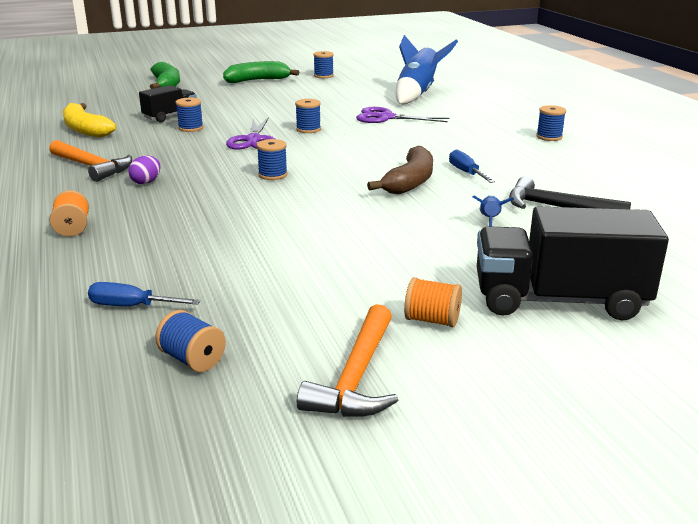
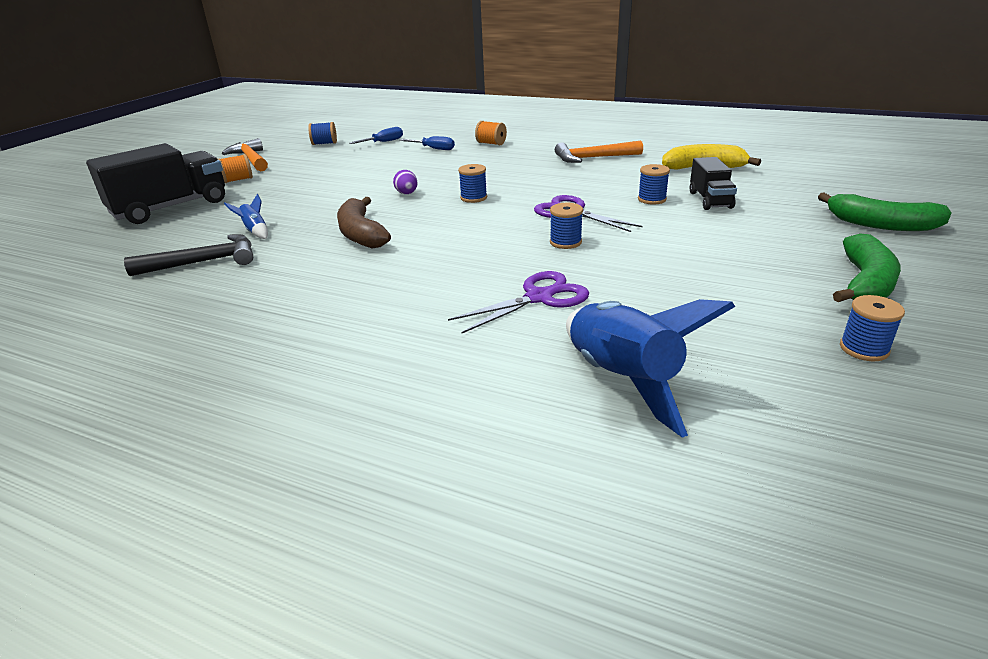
camera: 135 degrees right, 5 degrees up
(146, 182) = (533, 165): purple egg -> purple egg (407, 193)
(466, 173) = (324, 262): blue screwdriver -> blue screwdriver (433, 149)
(549, 137) = (280, 366): blue spool -> none

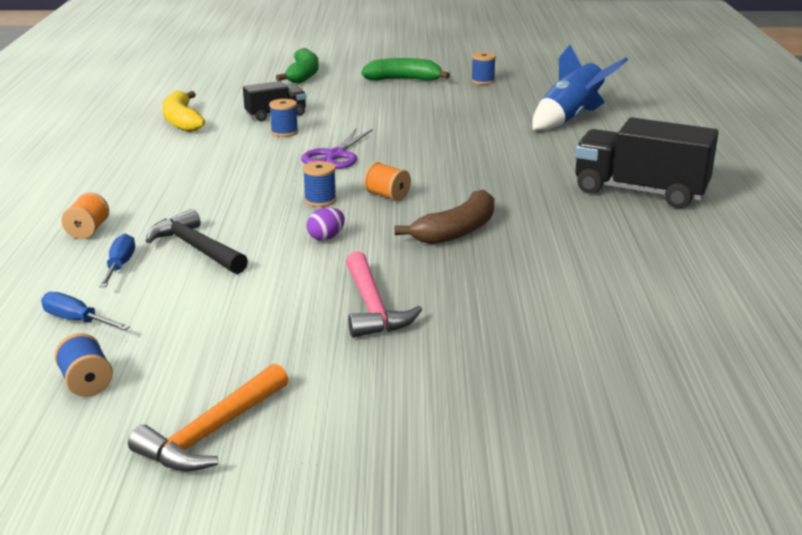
camera: 115 degrees left, 5 degrees down
(171, 208) = (487, 397): black truck -> black truck (640, 192)
(204, 262) = (594, 289): black hammer -> black hammer (196, 248)
(238, 180) = (335, 391): orange spool -> orange spool (387, 196)
(255, 231) = (501, 291): blue rocket -> none
(298, 195) = (372, 307): none -> pink hammer
(539, 297) = (504, 145): purple scissors -> none
(565, 242) = (405, 150): blue spool -> none
(593, 158) = (155, 165): orange hammer -> none

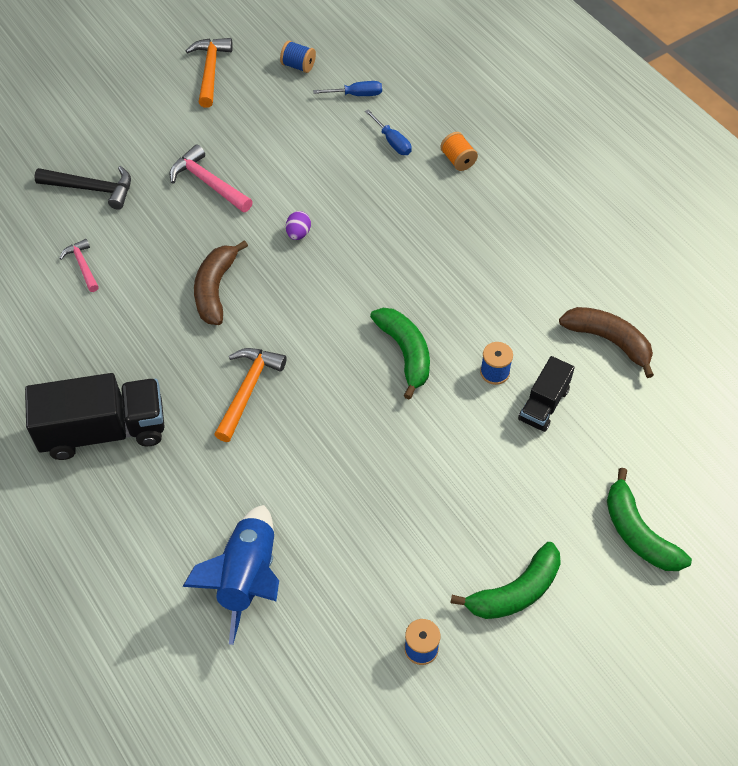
camera: 145 degrees right, 30 degrees up
(182, 121) = (609, 341): yellow banana -> brown banana
(196, 248) = (369, 179): black hammer -> black hammer (92, 189)
(320, 200) = (347, 276): blue spool -> none
(335, 155) = (405, 353): purple scissors -> green banana
(387, 196) = (304, 310): orange spool -> none
(489, 175) = (248, 390): none -> orange hammer
(593, 291) = (82, 265): none -> pink hammer

